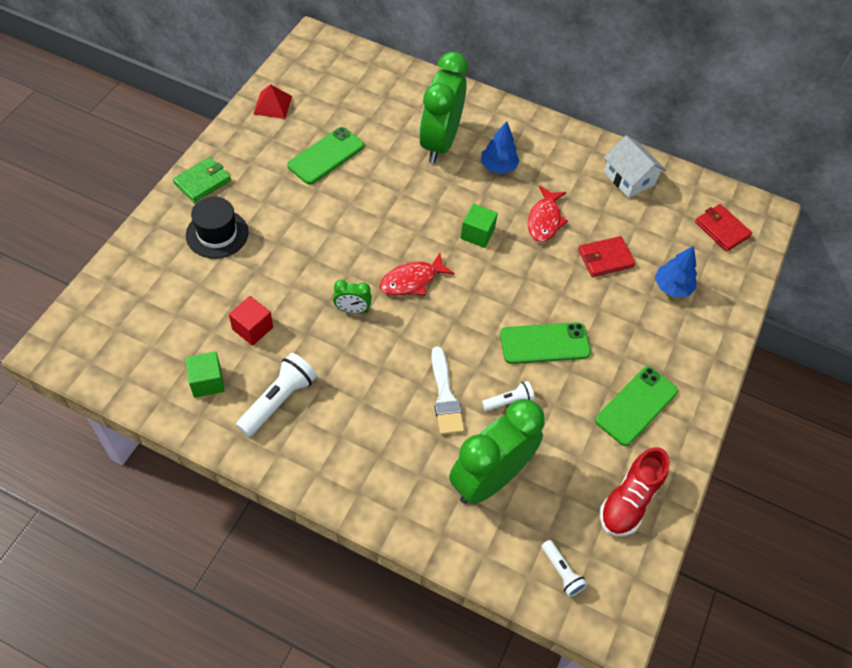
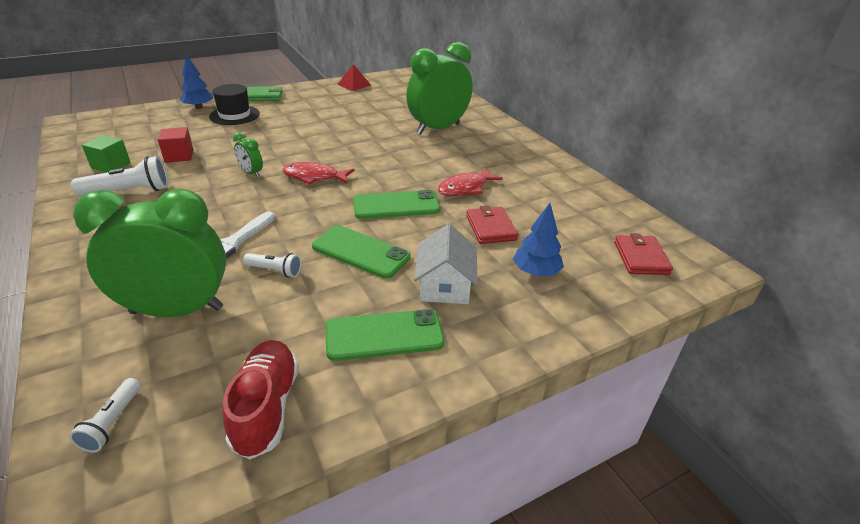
camera: 40 degrees right, 20 degrees down
(326, 156) = (352, 110): green phone -> green phone (396, 205)
(477, 234) = (399, 175): green cube -> none
(498, 167) = (466, 152): blue tree -> blue tree (199, 107)
(605, 258) = (490, 228): red wallet -> red wallet turned 60 degrees clockwise
(629, 178) = (576, 194): white house -> white house (445, 285)
(629, 501) = (266, 407): red shoe -> red shoe turned 105 degrees clockwise

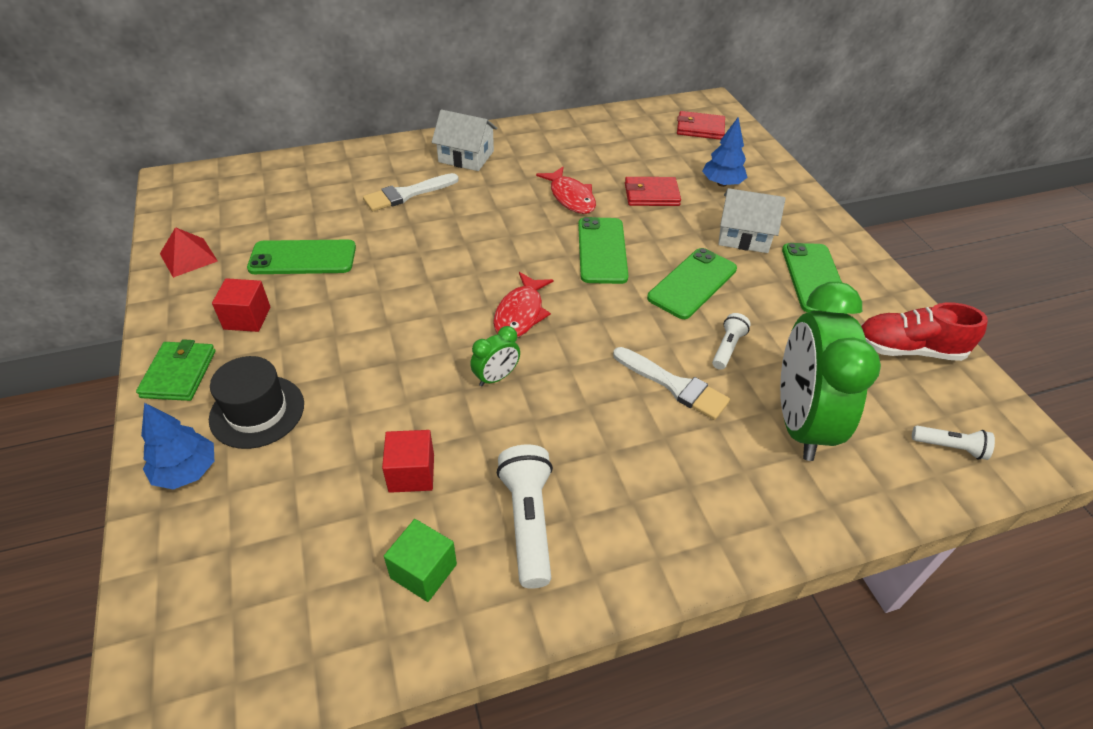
camera: 80 degrees left, 10 degrees up
(305, 103) = (247, 318): none -> red cube
(360, 109) = (303, 258): none -> green phone
(438, 128) = (407, 194): green clock -> white brush
(498, 143) = (466, 156): none -> white house

